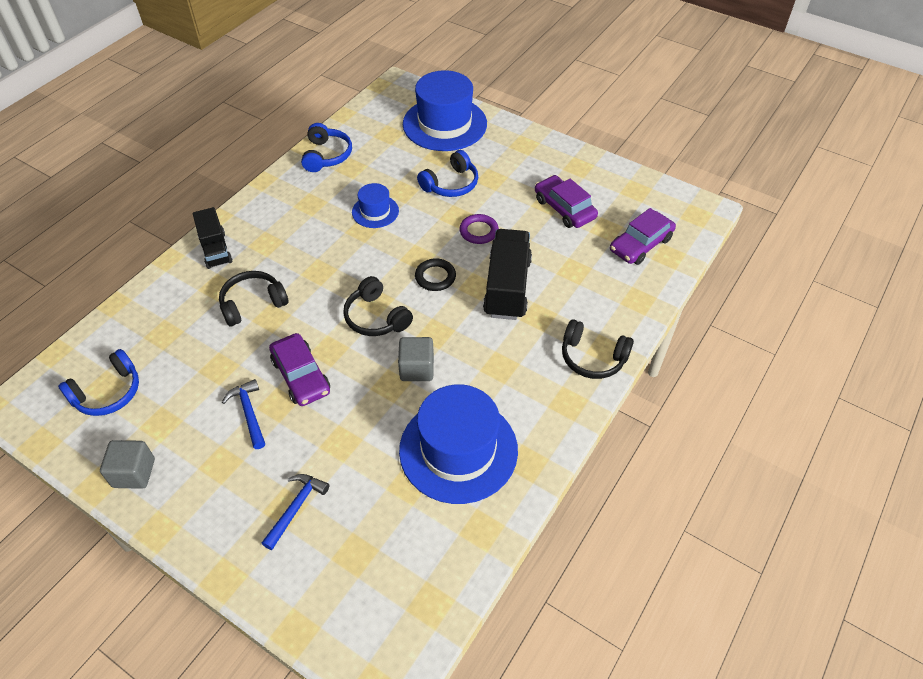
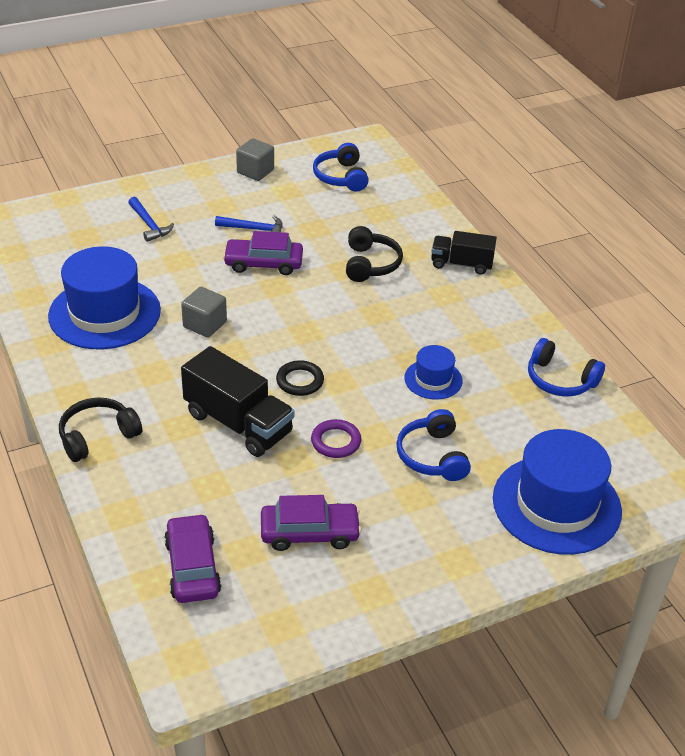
camera: 120 degrees right, 10 degrees down
(376, 317) = (286, 324): black headphones -> none

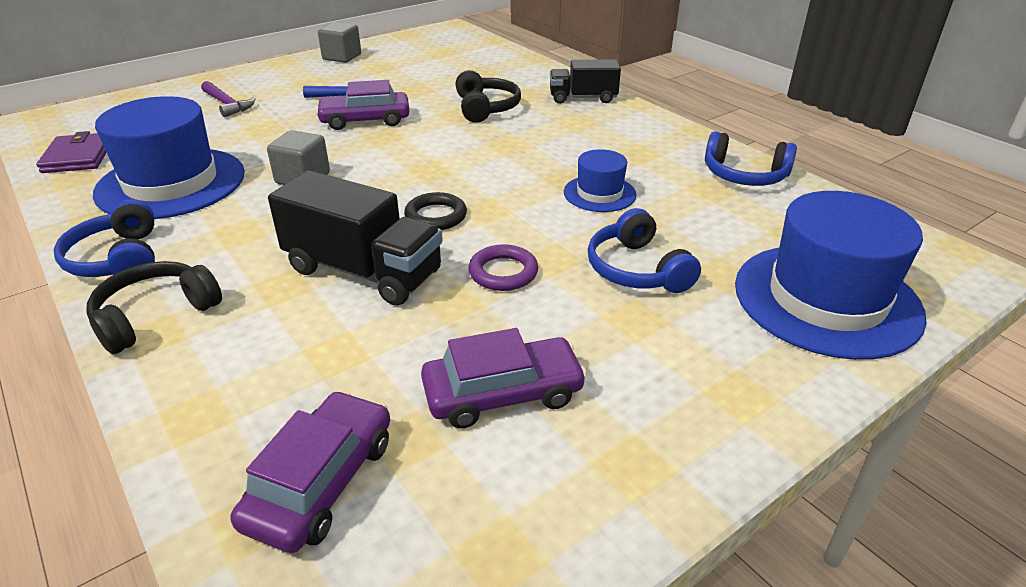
camera: 10 degrees left, 5 degrees down
(32, 272) = (78, 157): none -> purple wallet
(149, 225) = (227, 104): blue hammer -> purple hammer
(192, 567) = (321, 482): purple car -> purple car turned 45 degrees clockwise
(341, 177) = (432, 52): blue headphones -> blue headphones (118, 259)

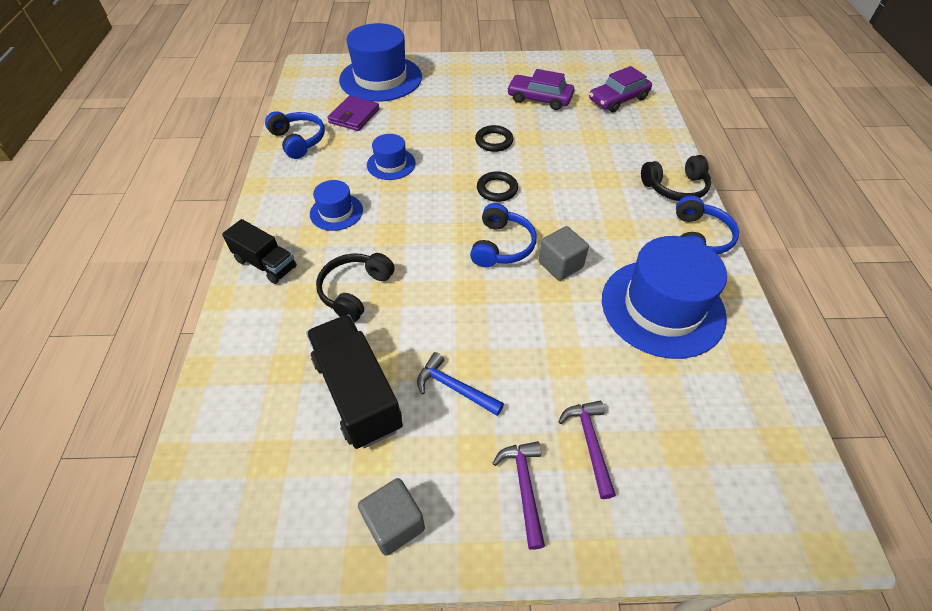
camera: 145 degrees left, 15 degrees up
(78, 157) = (751, 397): purple wallet -> purple wallet (354, 116)
(268, 82) = (524, 487): none -> purple hammer
(363, 271) = (561, 170): black truck -> black truck (357, 393)
(365, 120) = (468, 327): purple car -> none
(503, 272) = (494, 141): purple ring -> black ring
(585, 140) = (336, 212): none -> blue hat
(637, 269) = (433, 118): blue headphones -> blue headphones (501, 246)

